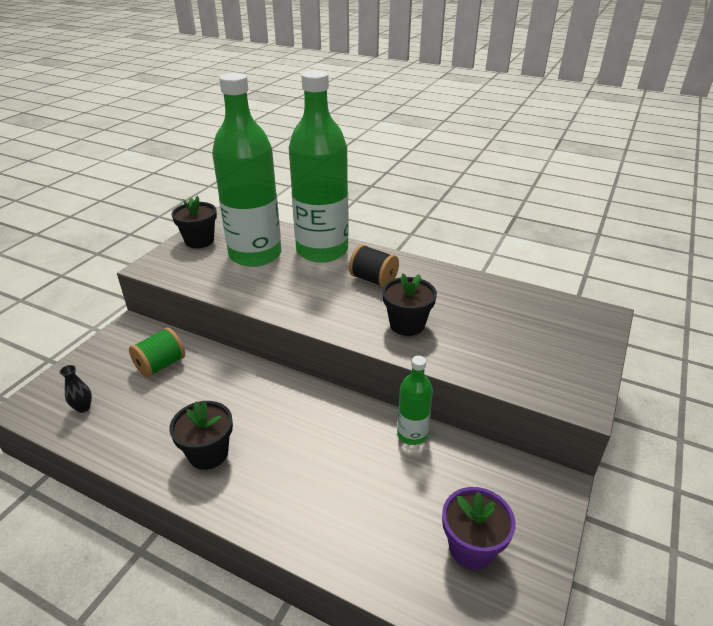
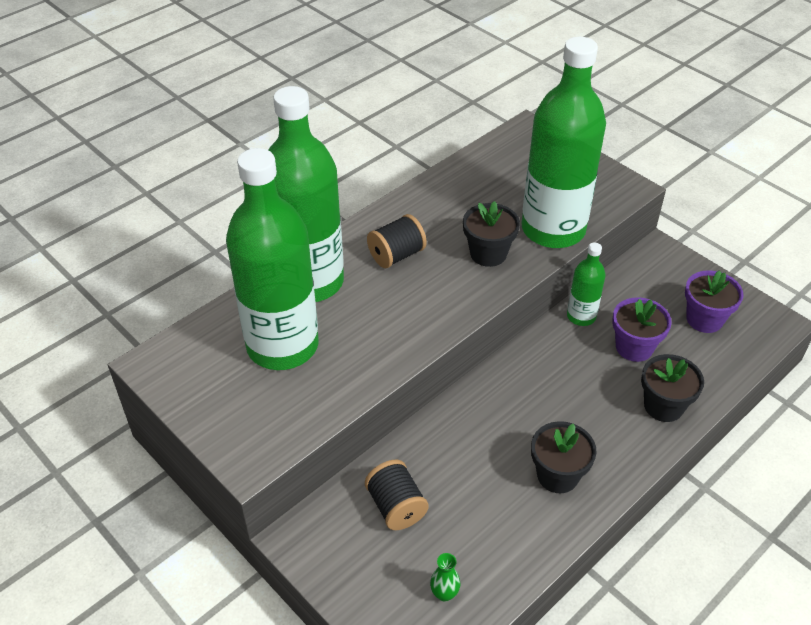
camera: 70 degrees left, 10 degrees up
(83, 408) = (444, 593): black vase -> green vase
(161, 365) = (396, 507): green spool -> black spool
(199, 241) = (208, 399): black flower pot -> black flower pot (663, 406)
(392, 485) = (634, 347): none -> purple flower pot
(468, 357) = (553, 229): none -> green bottle

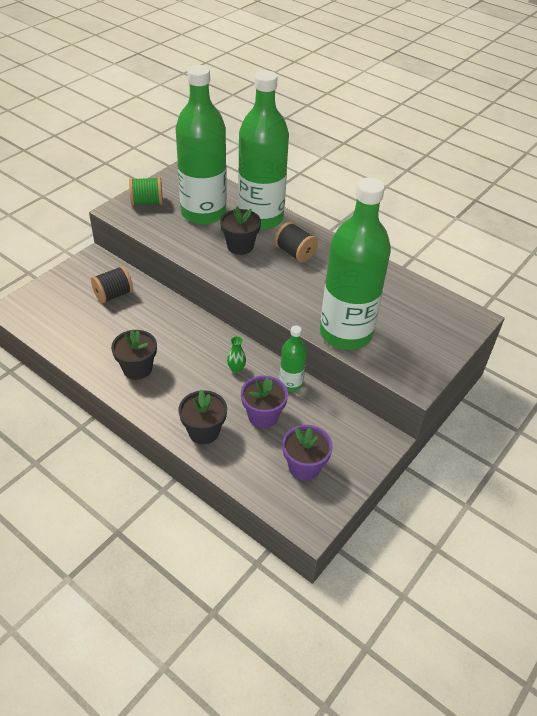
camera: 80 degrees right, 0 degrees up
(236, 417) = (147, 202): none -> green spool
(444, 593) = (53, 318): green vase -> green vase (236, 369)
(488, 253) = (308, 298): black flower pot -> black flower pot (240, 246)

